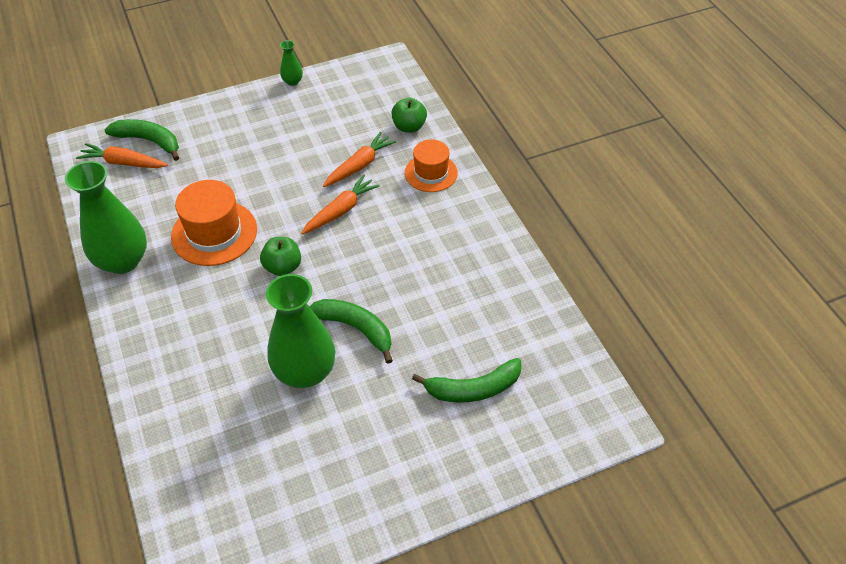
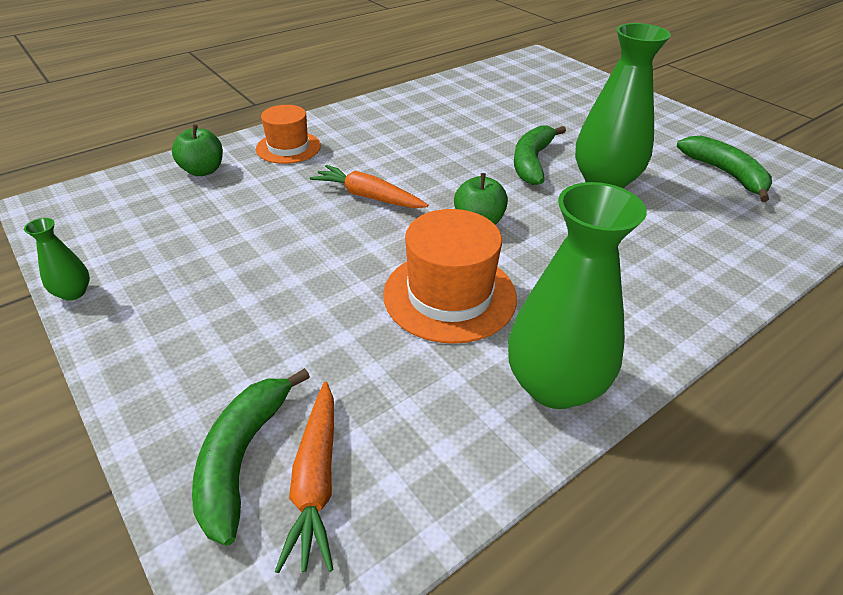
camera: 105 degrees left, 10 degrees down
(359, 165) = (283, 195): orange carrot -> none
(473, 389) = (551, 102): green banana -> green banana (725, 174)

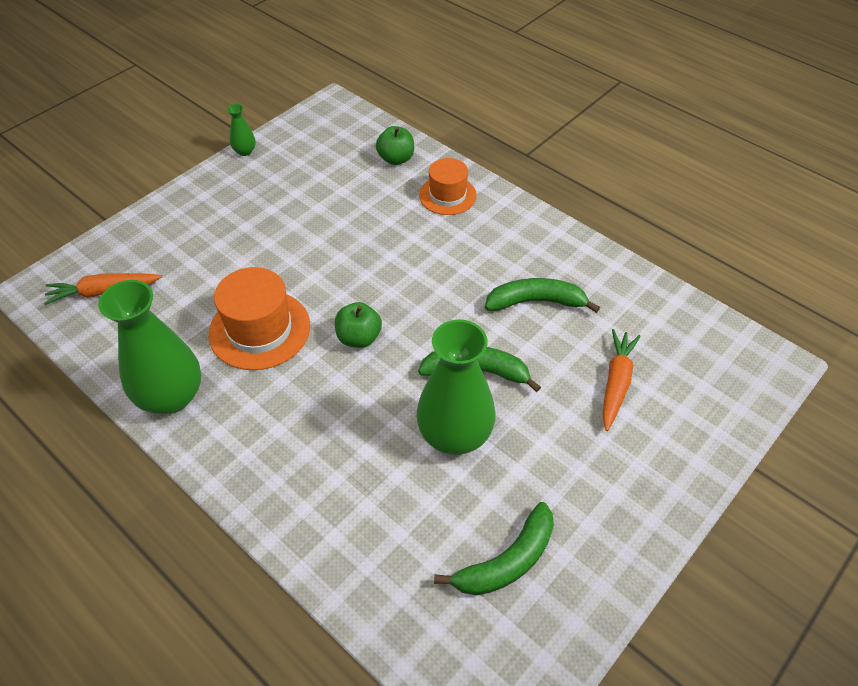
camera: 80 degrees right, 10 degrees up
(242, 458) = (120, 259): green banana -> green banana (536, 302)
(368, 196) = (382, 261): orange carrot -> orange carrot (616, 383)

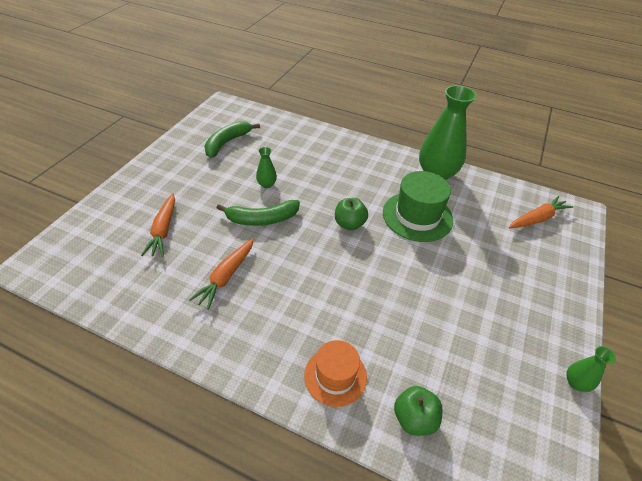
camera: 160 degrees right, 5 degrees down
(259, 329) = (417, 216): orange hat -> green hat
(454, 435) = (266, 184): green vase -> green vase, size x0.44
(536, 302) = (226, 276): green banana -> orange carrot

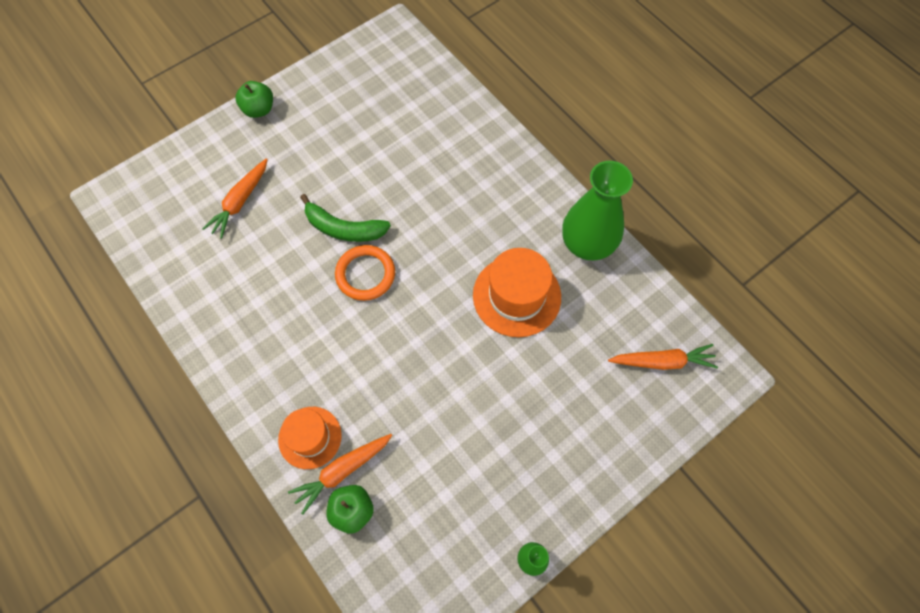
camera: 30 degrees right, 20 degrees up
(226, 276) = (271, 286): orange carrot -> orange carrot (342, 471)
(227, 143) = (365, 99): green banana -> none
(266, 184) = (375, 181): green vase -> none
(299, 241) = (365, 274): none -> orange ring
(349, 224) = (432, 274): green apple -> green apple (259, 109)
(417, 216) = (516, 296): green hat -> orange hat

